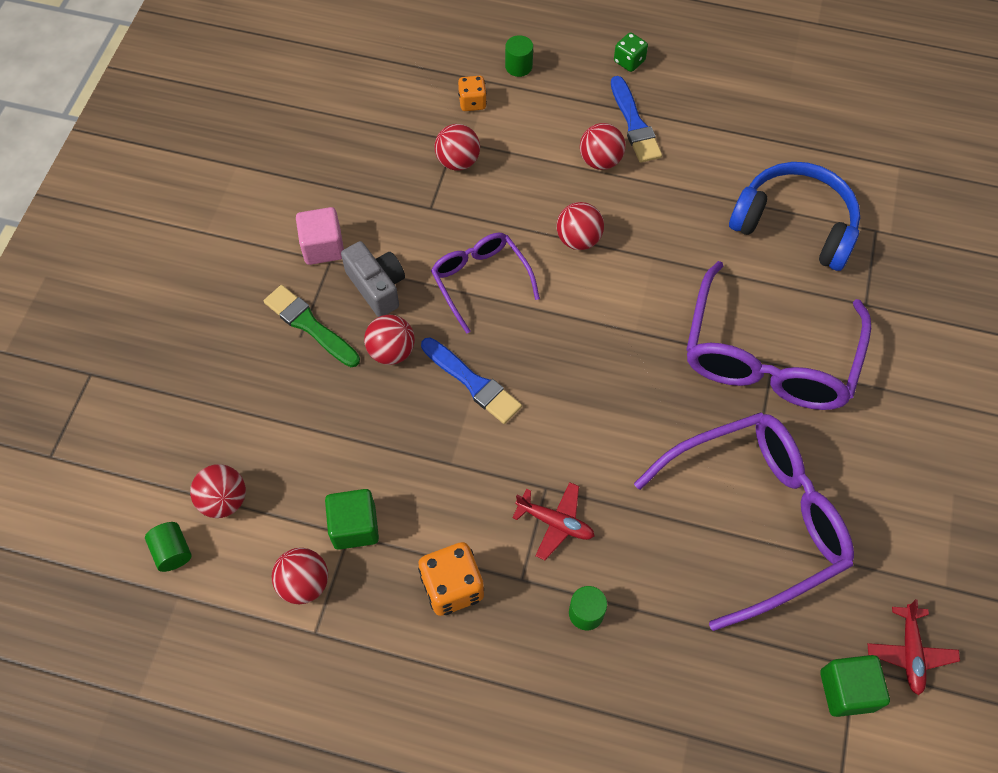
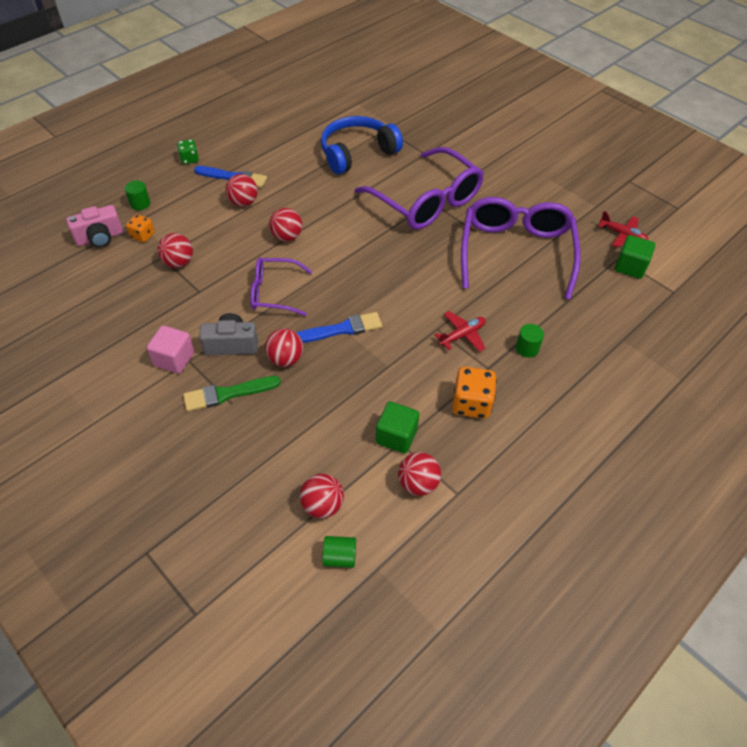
camera: 60 degrees left, 10 degrees down
(440, 68) = (100, 238): none -> pink camera

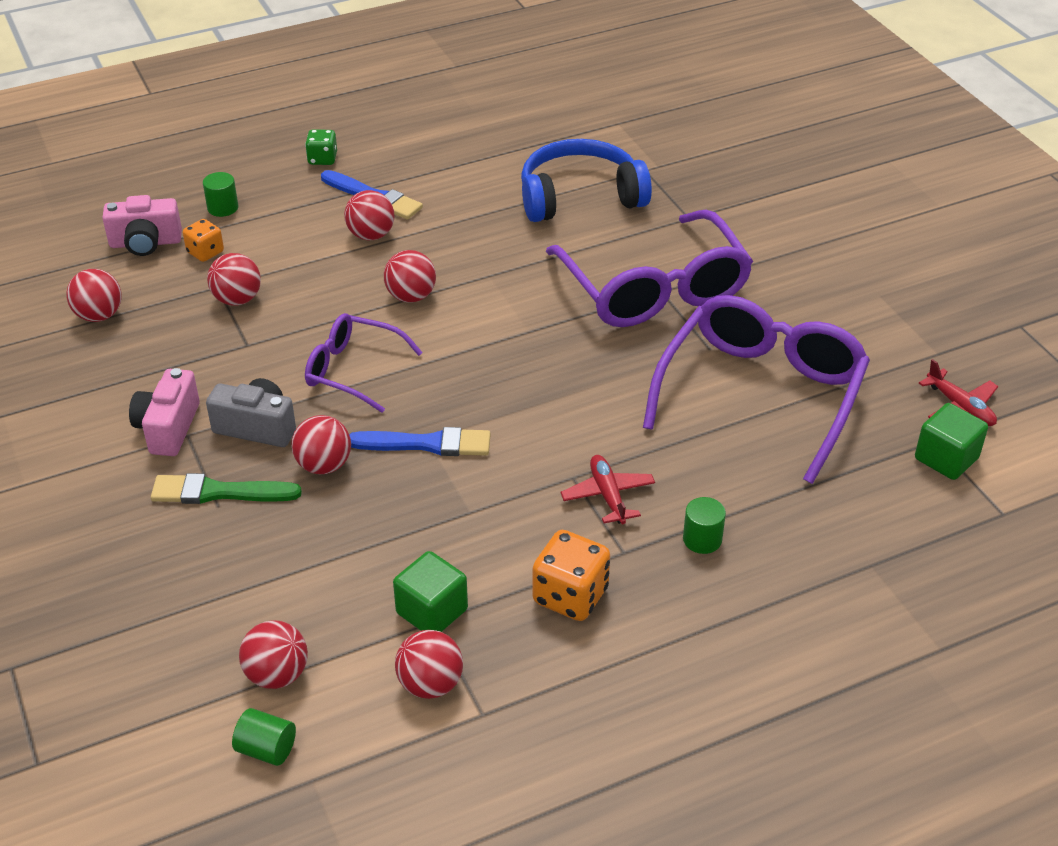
camera: 20 degrees right, 10 degrees down
(91, 293) = (99, 315): none -> red ball
(174, 359) = (168, 428): pink cube -> pink camera
(462, 335) = (608, 495): red plane -> red plane turned 90 degrees counterclockwise

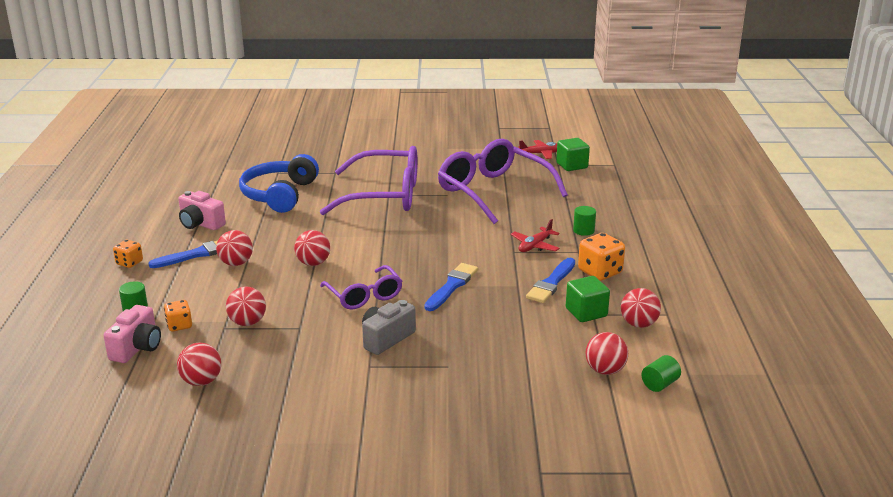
camera: 65 degrees left, 15 degrees down
(168, 428) = (356, 372): pink camera -> pink camera (200, 224)
(219, 492) = (435, 363): green brush -> none
(322, 159) = (129, 263): green dice -> orange dice
(324, 465) = (442, 322): red ball -> none
(354, 370) = (364, 295): purple glasses -> purple glasses turned 75 degrees counterclockwise
(499, 547) = (551, 283): none -> blue brush
(608, 495) = (535, 246): red plane -> red plane turned 60 degrees counterclockwise

